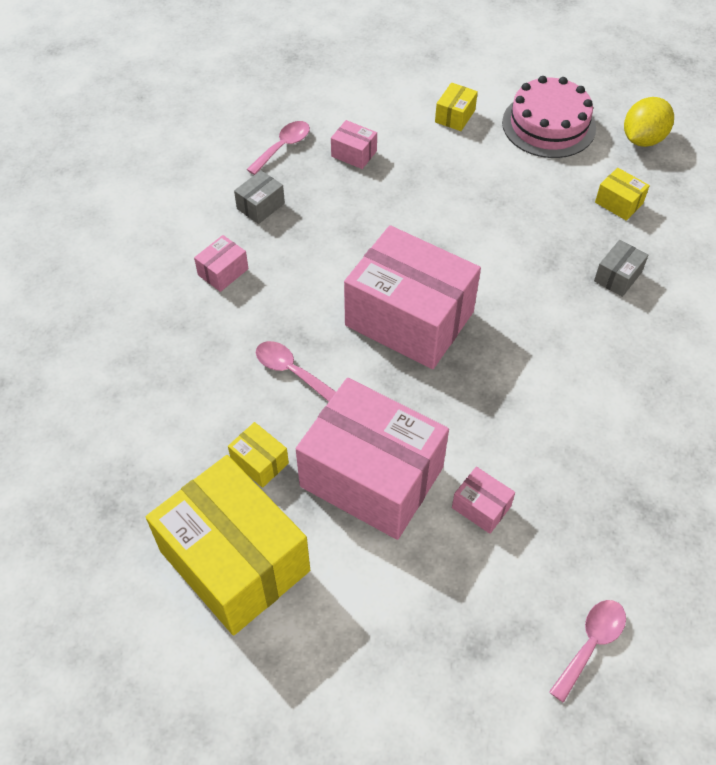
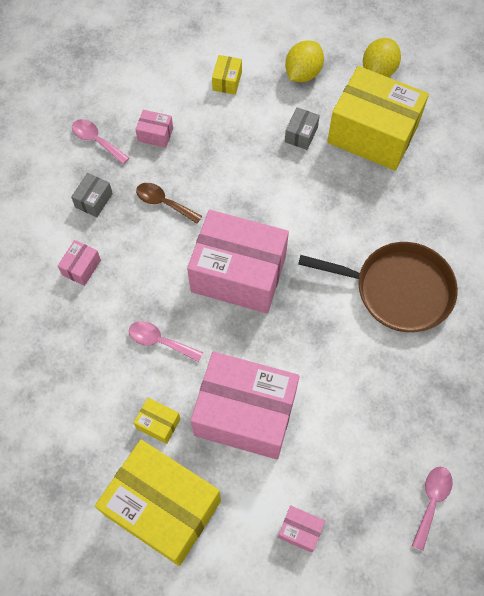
camera: 15 degrees left, 10 degrees up
(283, 147) = (96, 140): pink spoon -> pink spoon turned 75 degrees counterclockwise
(341, 225) = (163, 203): none -> brown spoon
(481, 507) = (331, 417): pink box -> pink box (300, 530)
(548, 125) = (303, 73): pink cake -> yellow lemon
(608, 380) = (398, 290): none -> brown pan
(617, 277) = (386, 200): grey box -> grey box (301, 134)
(619, 203) = (372, 134): yellow box -> yellow box, size x2.48

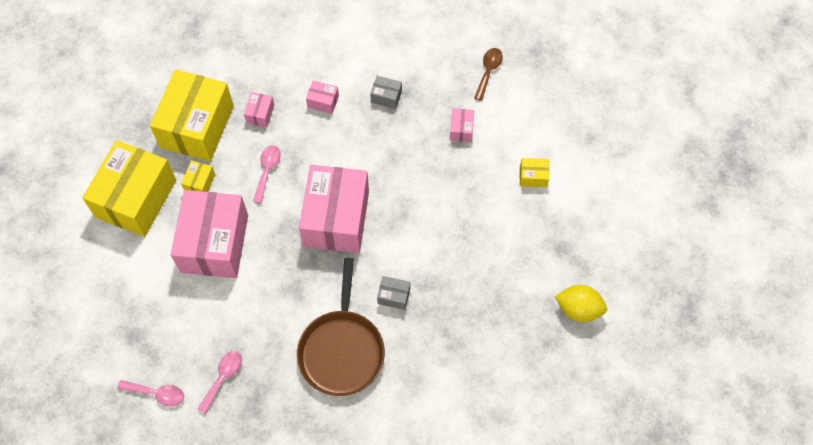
camera: 80 degrees right, 0 degrees up
(96, 140) = (445, 85): pink spoon -> pink spoon (223, 377)
(163, 203) = (394, 149): brown spoon -> brown spoon (488, 71)
(300, 530) = (127, 297): pink box -> pink box (260, 114)
(301, 134) = (488, 248): grey box -> grey box (394, 296)
(303, 73) = (558, 240): yellow lemon -> none
(372, 134) = (503, 311): yellow box -> yellow box (197, 126)

